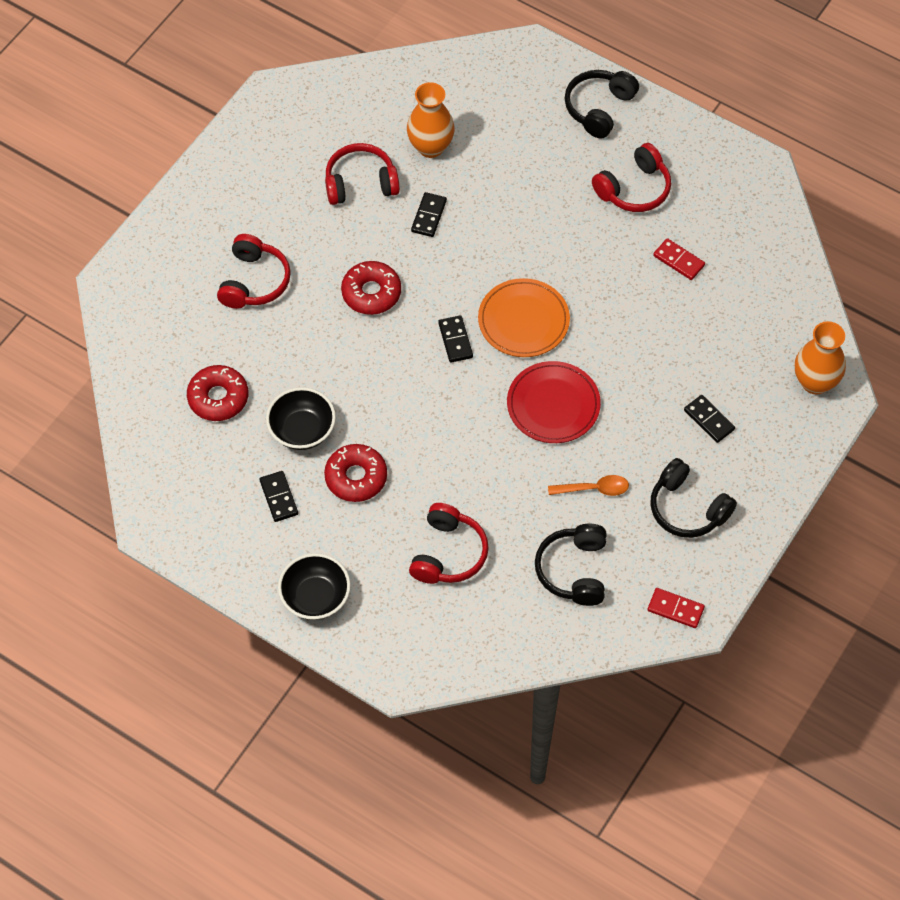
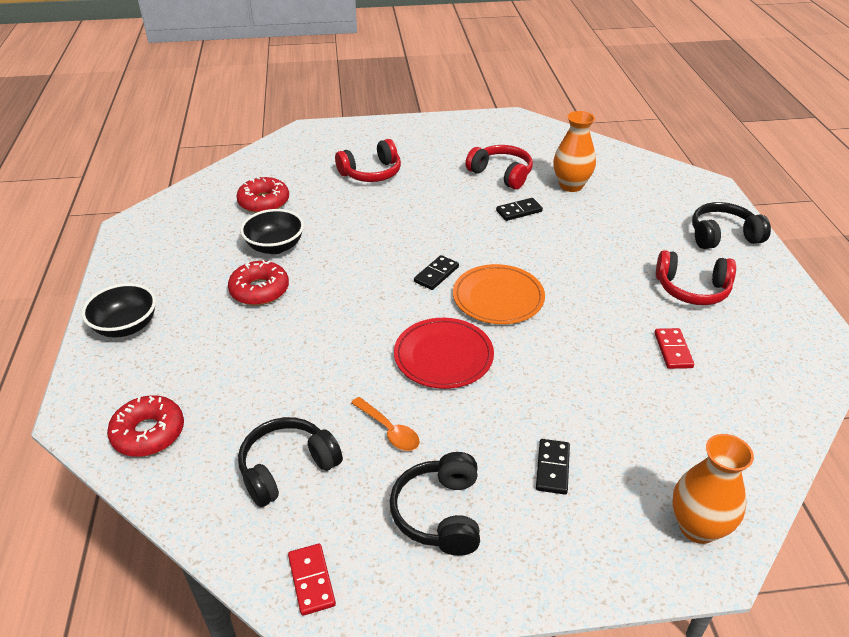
camera: 50 degrees right, 20 degrees down
(279, 497) = (205, 265): black domino -> none
(371, 293) = (425, 219): red donut -> red donut (148, 433)
(448, 553) = (233, 376): red headphones -> none

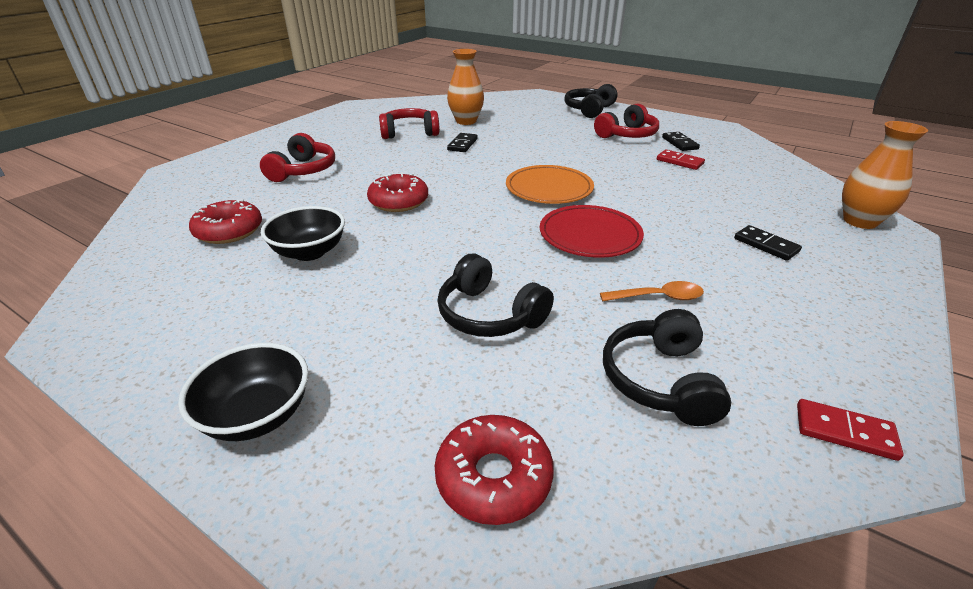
camera: 50 degrees left, 5 degrees down
(259, 290) = (360, 287): red donut -> red donut (399, 201)
(436, 274) = (484, 198): black domino -> black domino (679, 143)
(439, 513) = (787, 314): black headphones -> black headphones (489, 314)

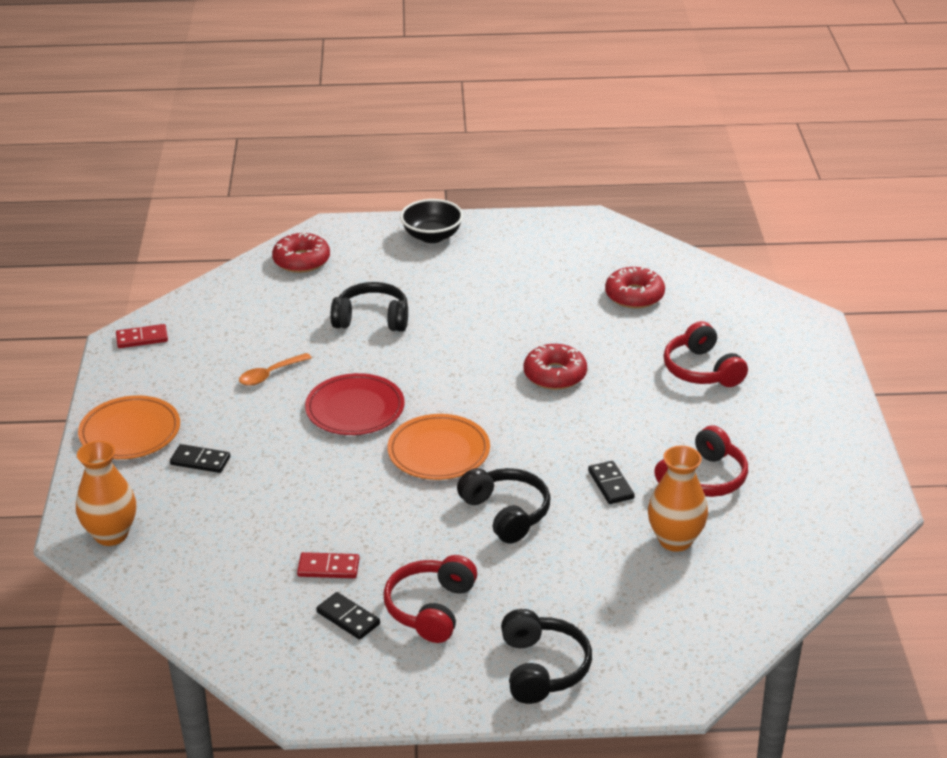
camera: 145 degrees right, 0 degrees up
(309, 252) = (547, 306): black bowl -> none
(660, 380) = (246, 325): black headphones -> black headphones (506, 513)
(850, 296) = (130, 432): none -> orange plate

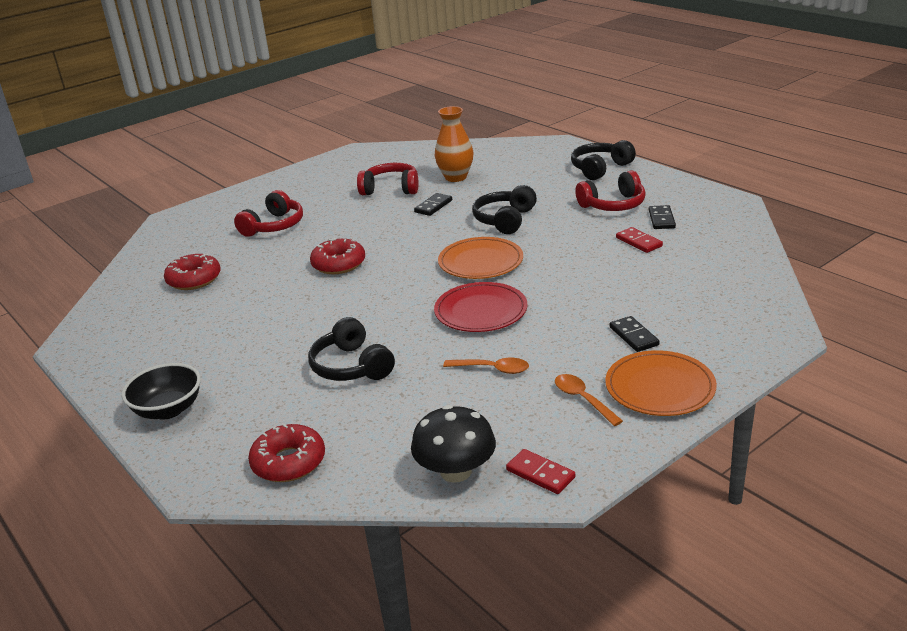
camera: 125 degrees left, 5 degrees down
(111, 534) = (756, 323): orange vase -> none
(175, 393) = (583, 399): none -> orange spoon
(195, 311) = (456, 471): none -> black mushroom

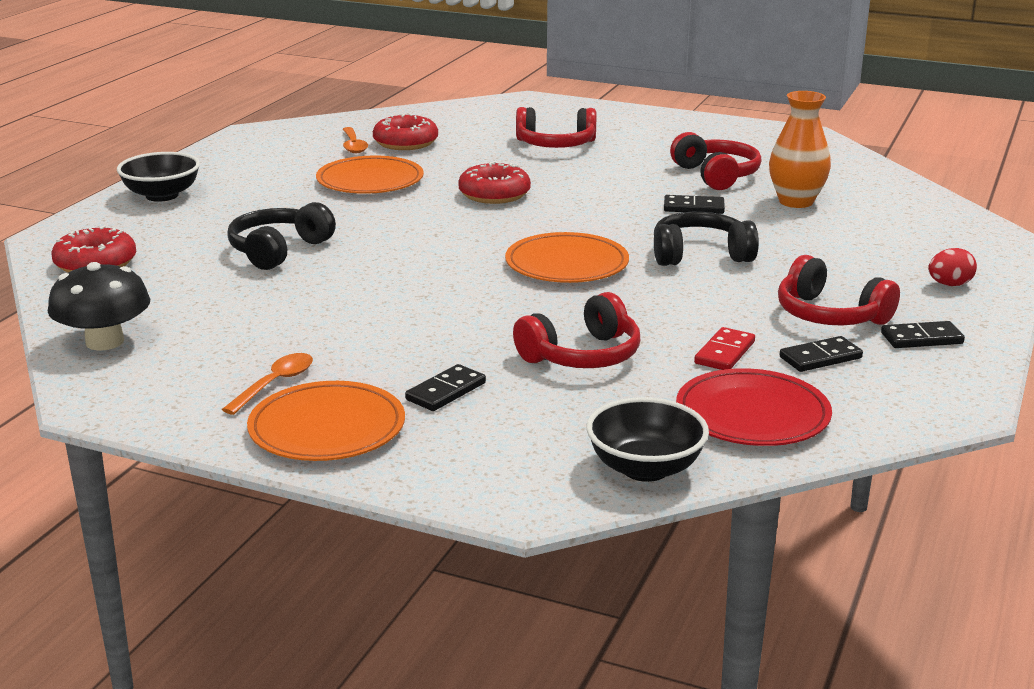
camera: 60 degrees right, 5 degrees down
(255, 307) = (370, 181): none -> orange plate
(481, 311) = (442, 289): red plate -> red plate (752, 414)
(492, 369) = (314, 321): orange spoon -> orange spoon (353, 145)
(540, 474) = (114, 386): red domino -> none
(600, 168) = (949, 285): black headphones -> red egg
(614, 283) = (582, 356): none -> red headphones
(656, 190) = (921, 338): none -> black domino
(760, 293) = (645, 468): none -> black bowl

